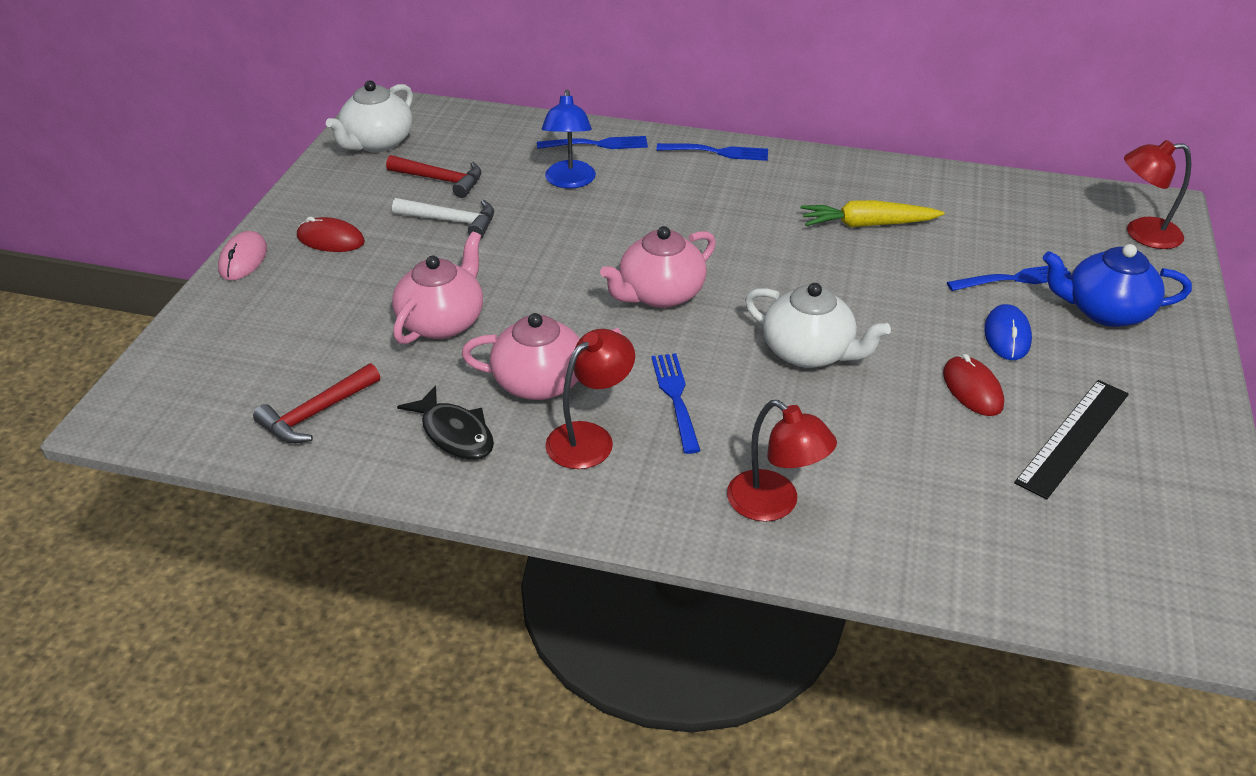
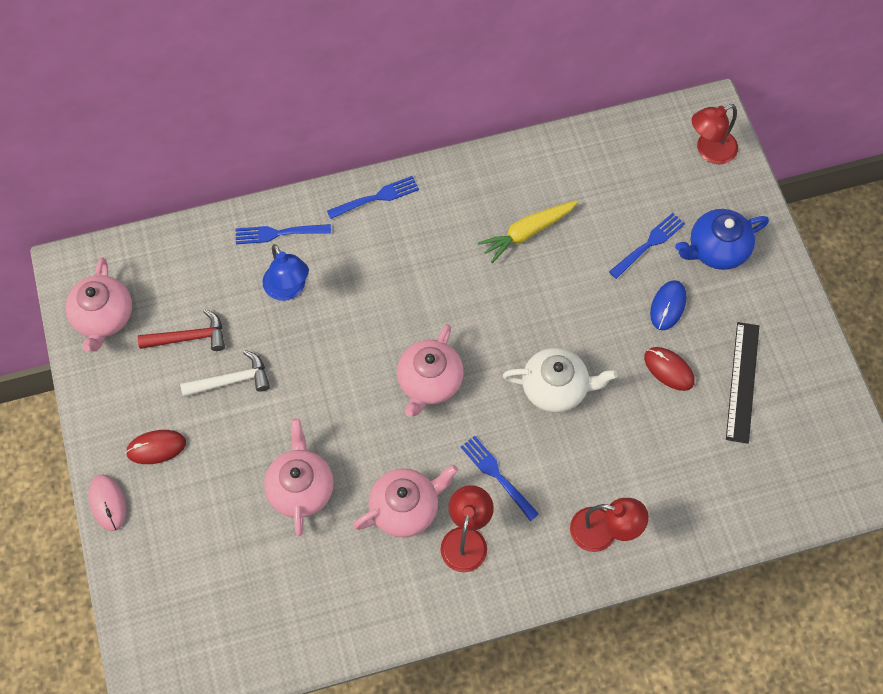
camera: 30 degrees left, 25 degrees up
(316, 413) = (280, 615): red hammer -> none
(377, 143) = (104, 317): white teapot -> pink teapot
(455, 433) = (381, 582): black fish -> none
(596, 144) = (279, 233): blue fork -> blue fork turned 150 degrees counterclockwise
(1007, 335) = (668, 306): blue mouse -> blue mouse turned 45 degrees clockwise

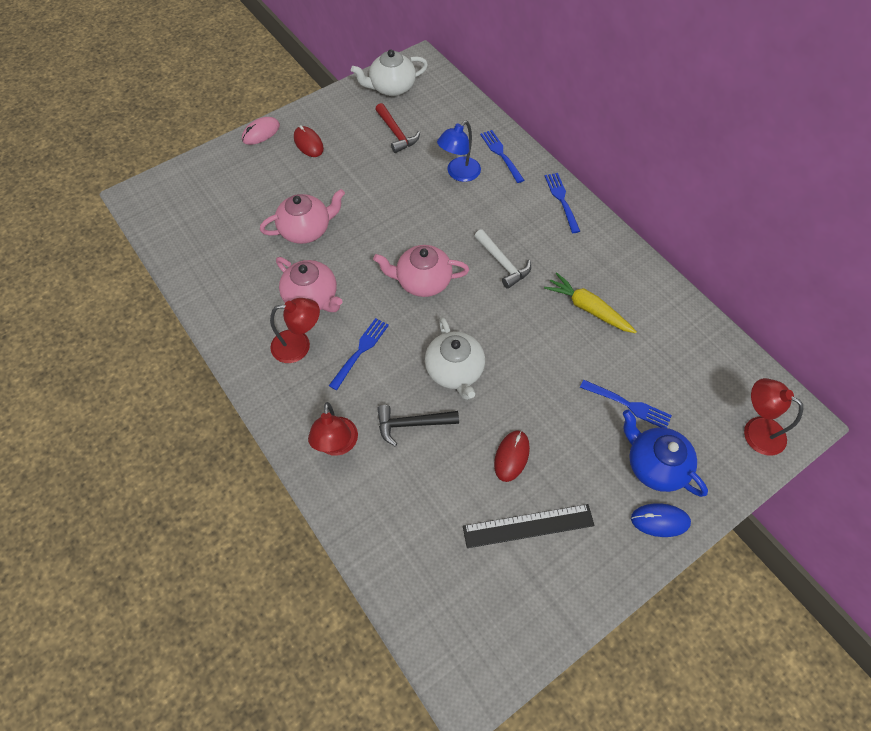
camera: 70 degrees right, 5 degrees down
(104, 317) = (391, 87): pink teapot -> white teapot
(231, 380) = (373, 166): white hammer -> white hammer (502, 263)
(376, 198) = (562, 200): blue fork -> blue fork turned 150 degrees counterclockwise
(603, 450) = (412, 424): none -> black hammer
(668, 306) = (574, 438): blue mouse -> blue mouse (660, 520)

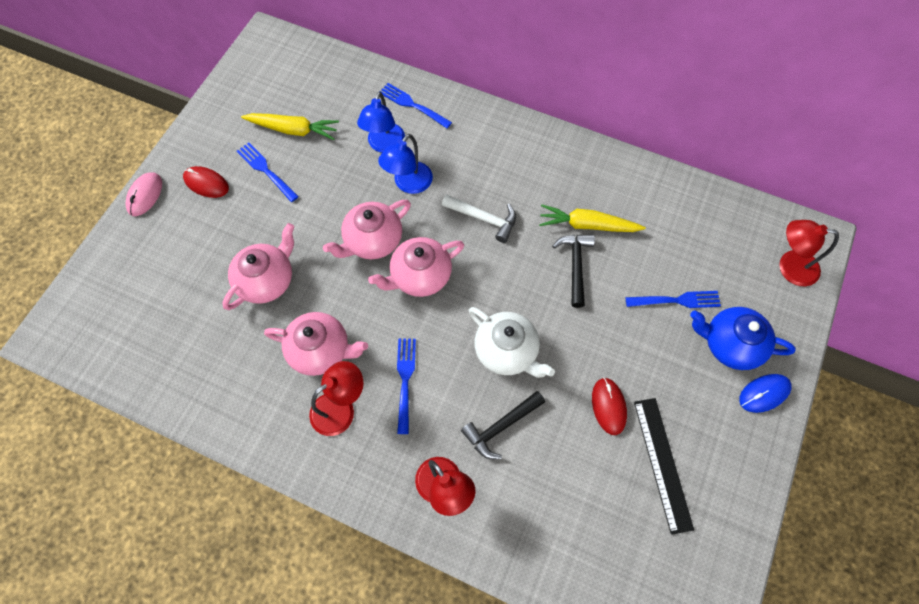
camera: 30 degrees left, 5 degrees up
(391, 87) = (256, 80): white teapot -> none
(396, 133) = (293, 130): red hammer -> yellow carrot
(403, 238) = (372, 241): none -> pink teapot
(459, 210) = (408, 184): none -> blue lamp
(528, 525) = (662, 463): black ruler -> black ruler turned 60 degrees counterclockwise
(556, 335) = (575, 266): none -> black hammer
(562, 200) = (499, 127): blue fork -> blue fork (266, 171)

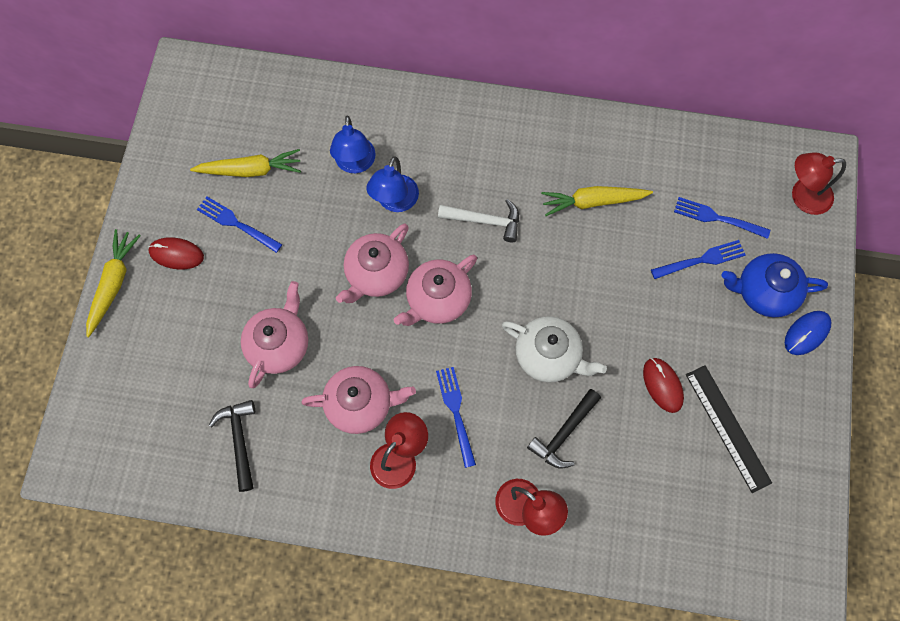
camera: 15 degrees left, 5 degrees up
(145, 195) = (113, 284): pink mouse -> yellow carrot
(413, 105) = (372, 110): blue fork -> blue fork (718, 218)
(575, 266) = (592, 249): black hammer -> black hammer (240, 441)

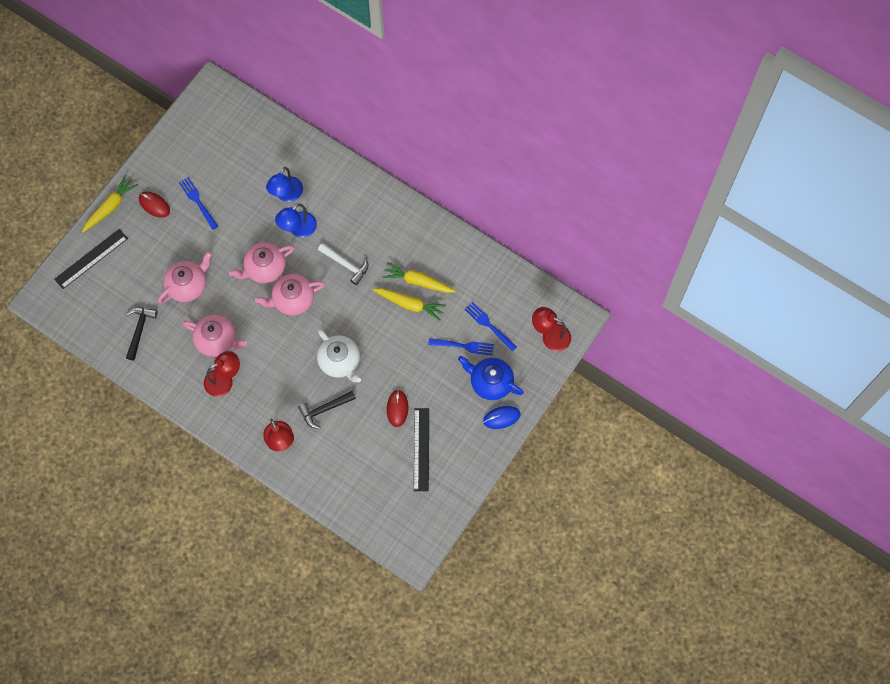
camera: 25 degrees right, 0 degrees up
(119, 368) = (91, 259): none -> black ruler
(250, 170) = (222, 171): yellow carrot -> yellow carrot (409, 304)
(456, 413) = (269, 370): blue fork -> none

